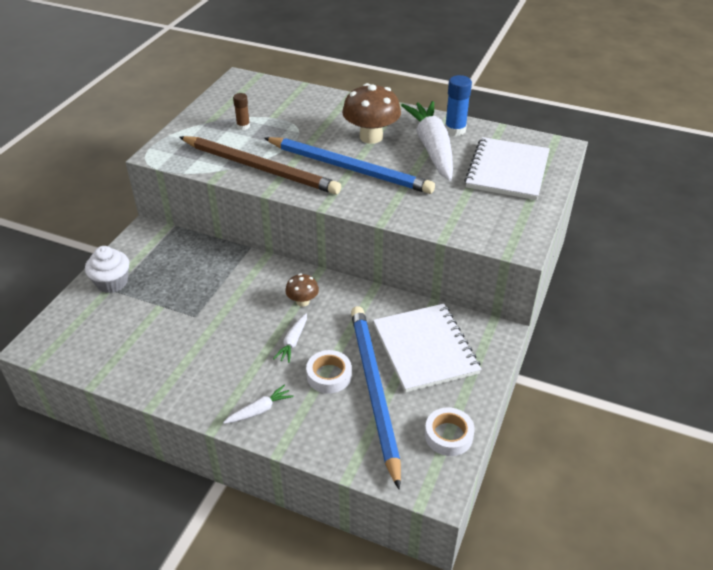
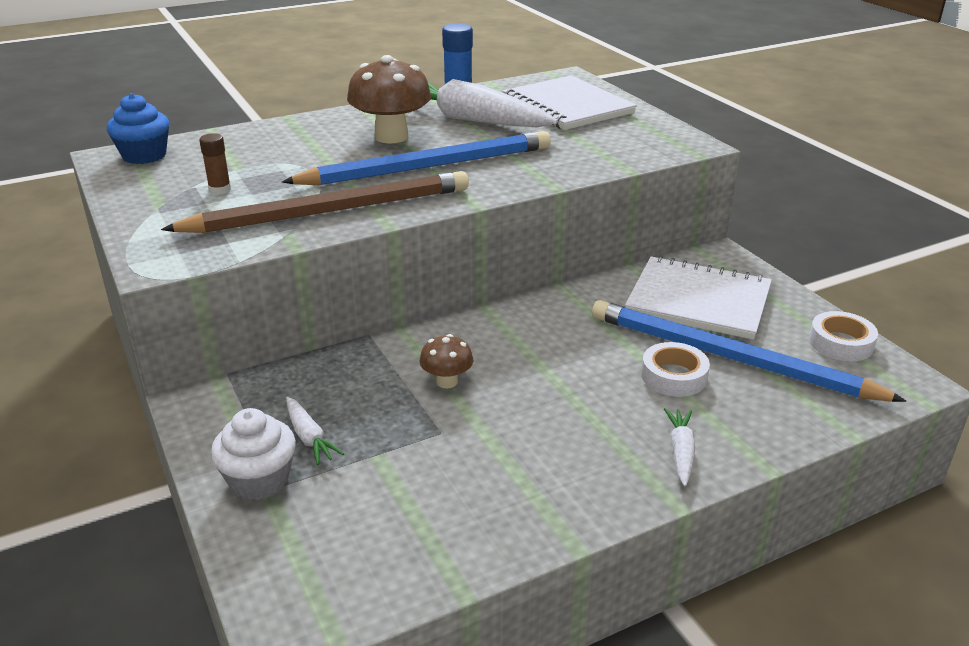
camera: 50 degrees left, 10 degrees down
(252, 86) = (144, 155): none -> blue cupcake
(293, 342) = (587, 377): white carrot -> white carrot (309, 437)
(302, 301) = (524, 340): brown mushroom -> brown mushroom (447, 381)

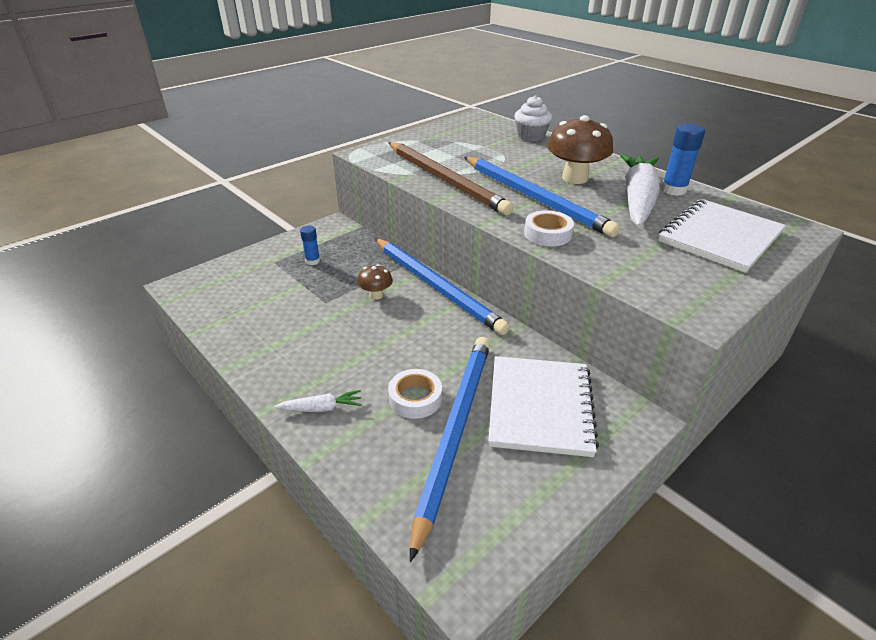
camera: 75 degrees right, 5 degrees up
(144, 155) = (484, 122): blue cupcake -> none
(220, 190) = (454, 148): brown glue stick -> none
(259, 480) = (277, 255): white cupcake -> white cupcake (531, 136)
(309, 437) = (312, 261): white carrot -> blue glue stick
(450, 329) = (436, 286): none -> blue pencil
(840, 343) = (515, 518): white tape -> white tape (547, 234)

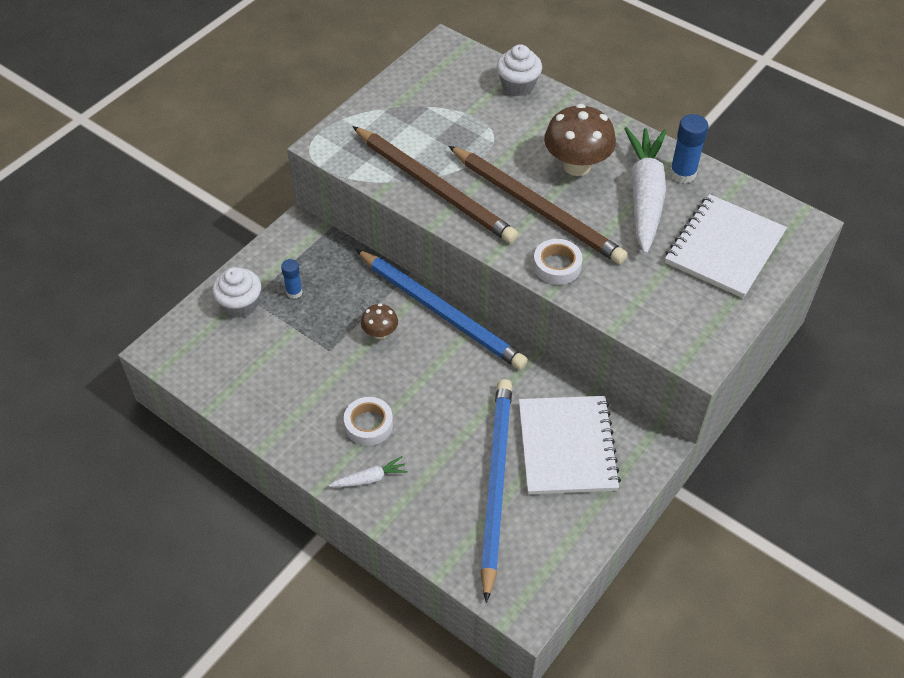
camera: 10 degrees left, 15 degrees up
(264, 264) = (240, 304): none -> white cupcake
(415, 398) = (453, 455): white tape -> white tape (368, 424)
(534, 198) = (536, 207): blue pencil -> brown pencil

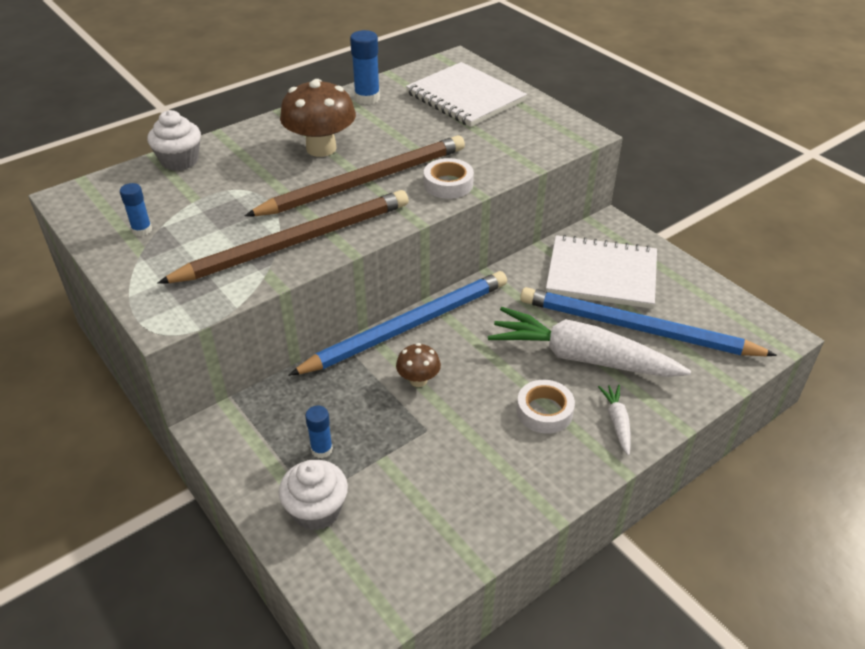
camera: 75 degrees left, 10 degrees down
(418, 98) = (142, 230): none -> blue glue stick
(644, 196) = (383, 121): white carrot -> white carrot (581, 357)

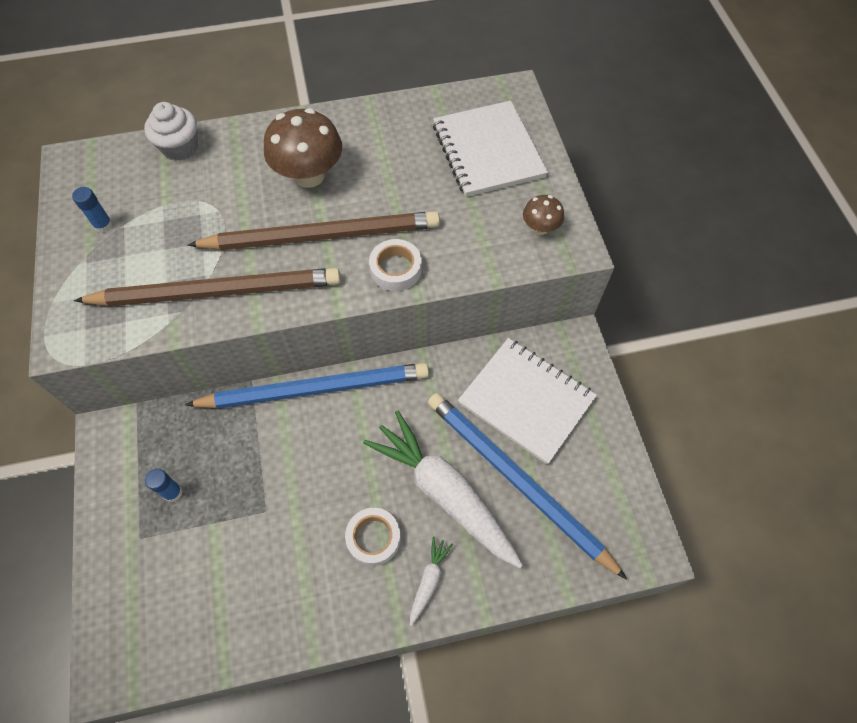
camera: 25 degrees right, 20 degrees up
(316, 510) = (136, 552): white cupcake -> none
(367, 98) = (392, 119): blue glue stick -> none
(418, 380) = (289, 454): brown mushroom -> brown mushroom (540, 228)

